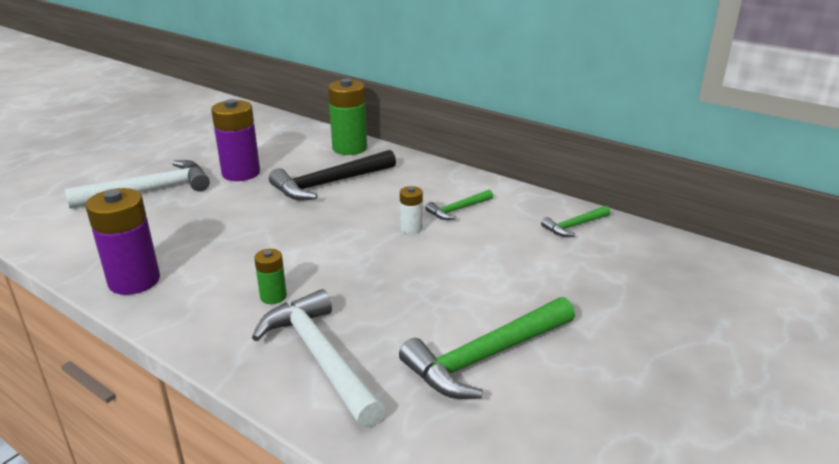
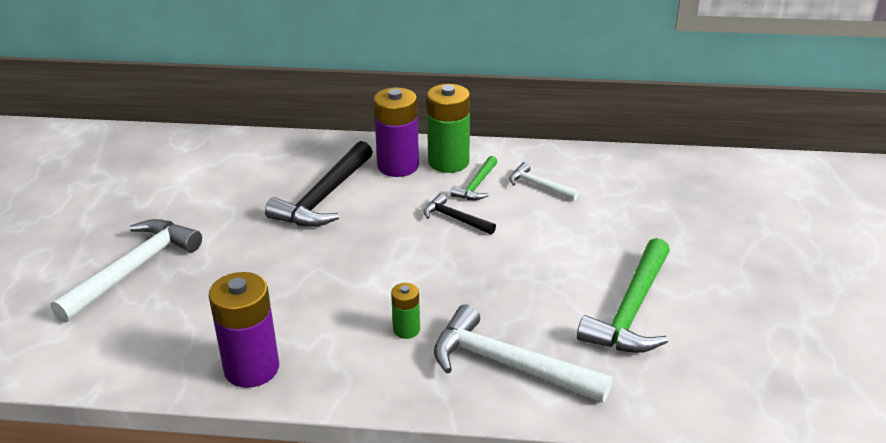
camera: 30 degrees left, 5 degrees up
(241, 173) = (213, 215): purple battery -> purple battery (398, 166)
(349, 148) = (297, 149): green battery -> green battery (448, 162)
(411, 228) = (455, 218): white battery -> black hammer
(513, 226) = (539, 186): none -> white hammer
(574, 226) = (588, 169): green hammer -> none

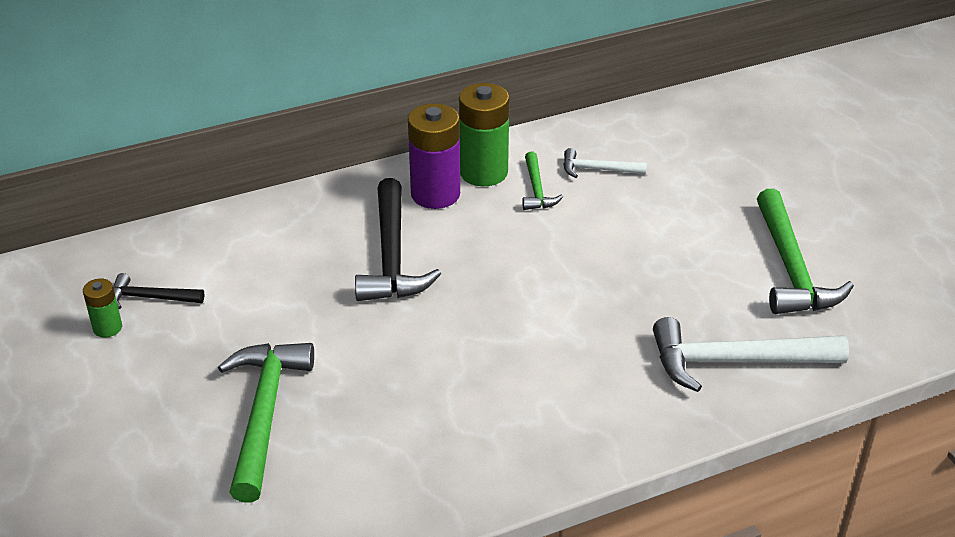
camera: 30 degrees left, 5 degrees up
(134, 269) = (264, 414): white hammer -> green hammer
(251, 368) = (505, 465): purple battery -> none
(406, 330) = (614, 365): green battery -> green battery (107, 328)
(455, 218) = (550, 233): black hammer -> black hammer (150, 298)

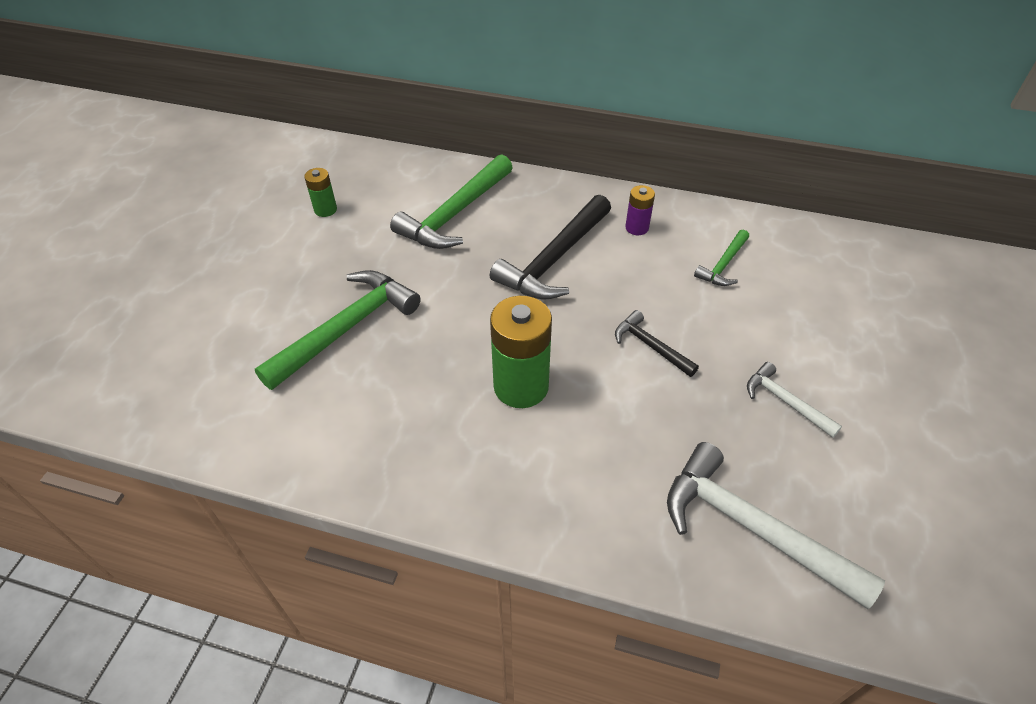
camera: 40 degrees right, 10 degrees up
(150, 298) = (370, 203): black hammer -> black hammer (650, 346)
(435, 194) = (637, 228): purple battery -> purple battery, size x0.51
(483, 172) = (693, 229): green battery -> green battery (521, 386)
(597, 170) = (795, 275): white hammer -> white hammer (785, 401)
(791, 268) = (902, 471): green hammer -> green hammer (455, 214)

